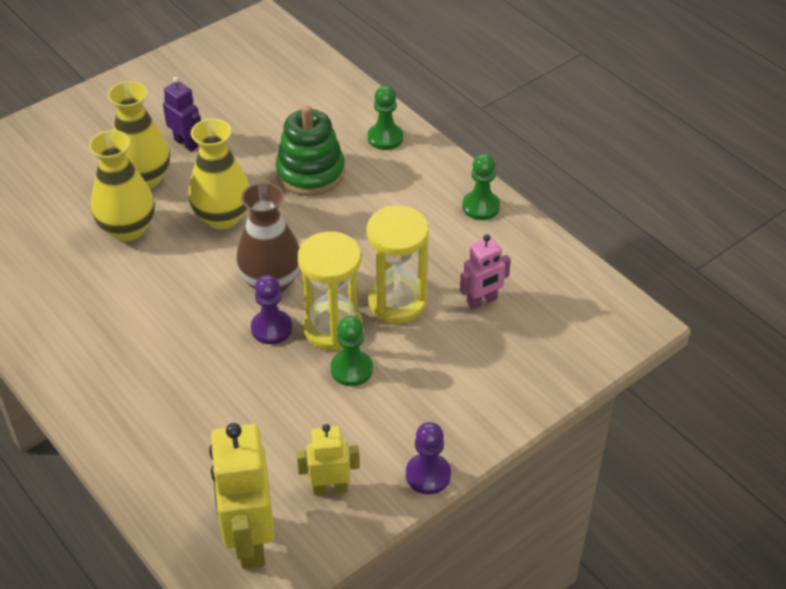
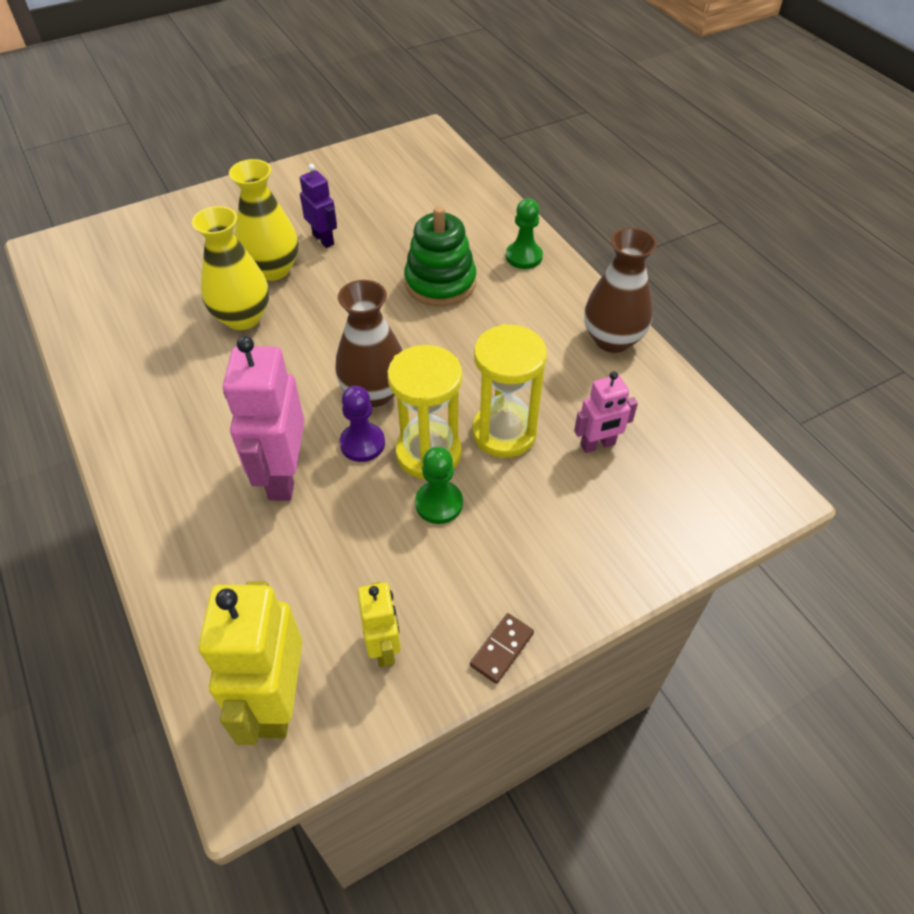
camera: 10 degrees right, 5 degrees up
(206, 365) = (283, 476): none -> pink robot
(222, 217) = (340, 317): yellow vase -> none
(330, 488) = (384, 647): yellow robot -> yellow robot turned 75 degrees clockwise
(428, 475) = (501, 649): purple pawn -> brown domino
(481, 207) = (612, 339): green pawn -> brown vase

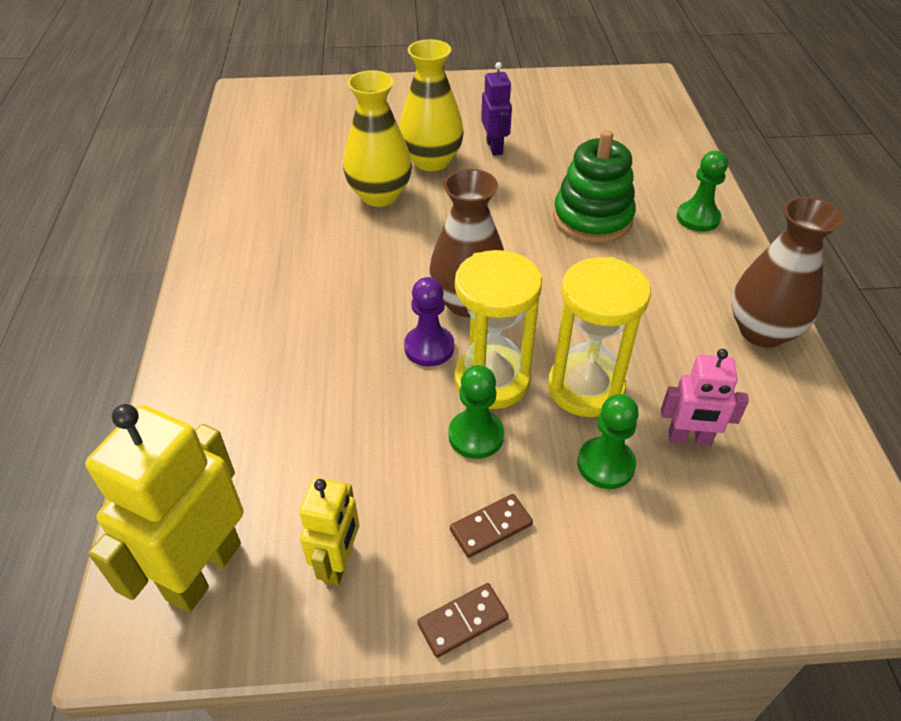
camera: 25 degrees right, 5 degrees down
(283, 476) = (335, 351): pink robot -> none
(487, 571) = (491, 527): none -> brown domino
(547, 488) = (605, 464): none -> green pawn

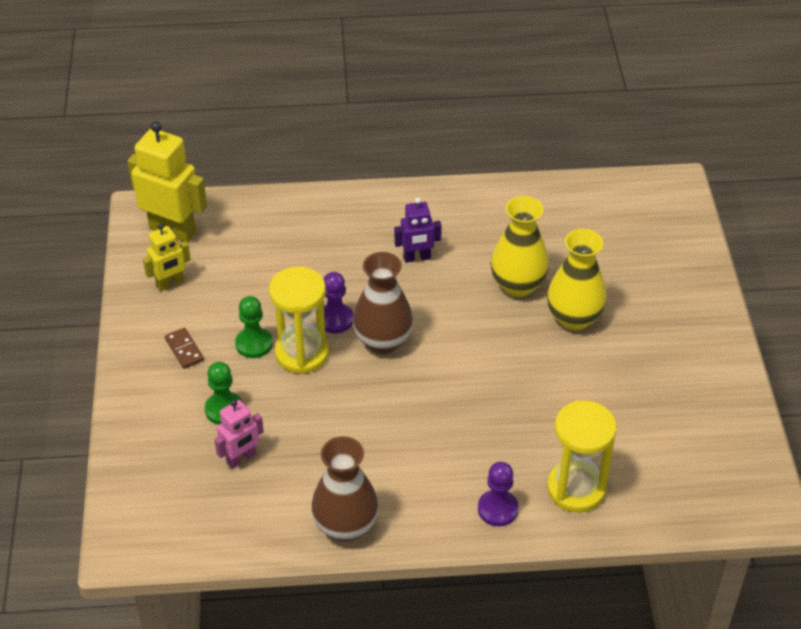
camera: 90 degrees right, 0 degrees up
(338, 562) = (170, 283): yellow robot -> yellow robot turned 45 degrees counterclockwise
(462, 621) = (127, 336): brown domino -> none
(495, 147) = (602, 364): purple robot -> purple robot (417, 258)
(585, 388) = (291, 405): yellow hourglass -> yellow hourglass (576, 489)
(592, 218) = (493, 429): green stacking toy -> none
(689, 438) = (241, 458): pink robot -> pink robot turned 135 degrees counterclockwise
(698, 218) = (497, 509): green pawn -> purple pawn

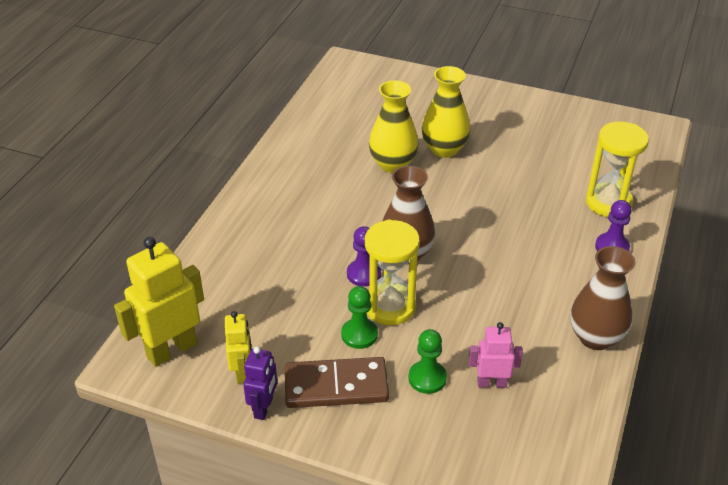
camera: 65 degrees left, 5 degrees down
(184, 349) = (336, 386): brown domino -> brown domino, size x2.11
(241, 458) = (491, 383): pink robot -> pink robot turned 75 degrees counterclockwise
(417, 258) = (326, 206): purple robot -> purple robot (264, 408)

